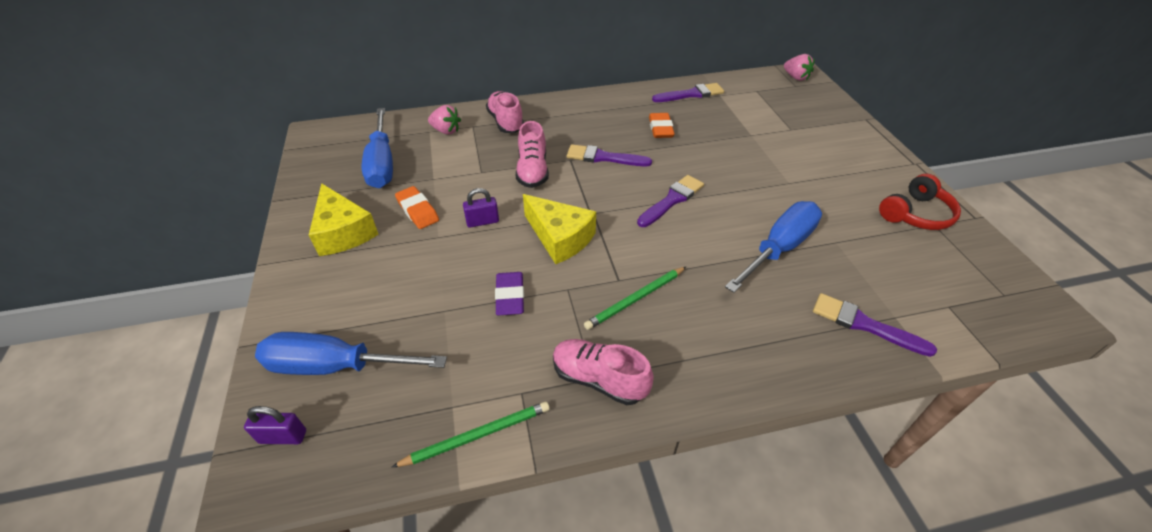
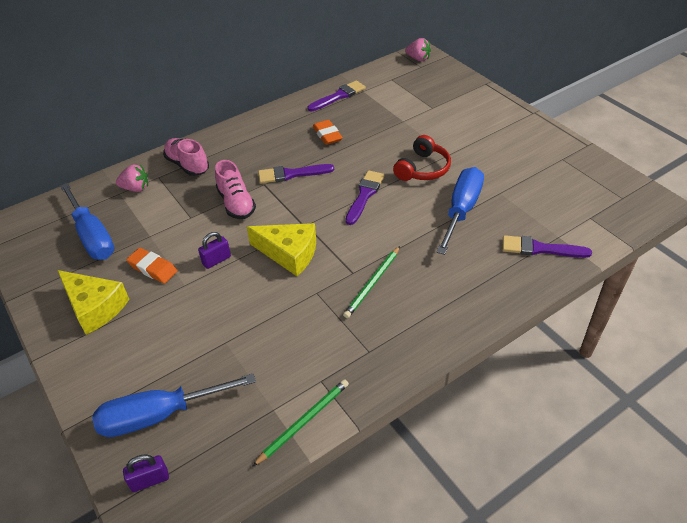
camera: 20 degrees left, 0 degrees up
(510, 297) = (273, 313): purple eraser -> none
(599, 379) = (373, 351): pink shoe -> none
(915, 214) = (547, 154): red headphones -> red headphones (423, 169)

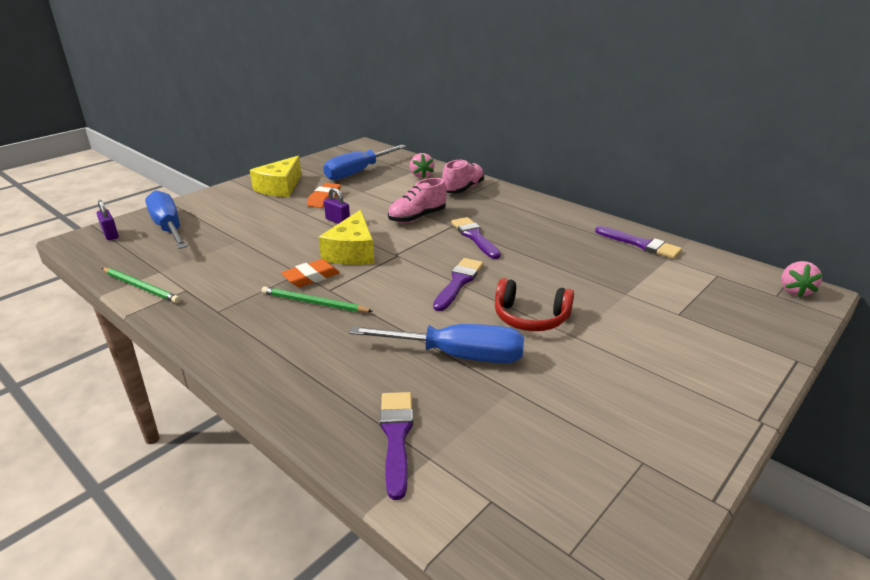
camera: 75 degrees right, 15 degrees down
(327, 135) = (556, 247): orange eraser -> orange eraser (311, 277)
(364, 195) = (458, 282): purple brush -> purple brush turned 75 degrees counterclockwise

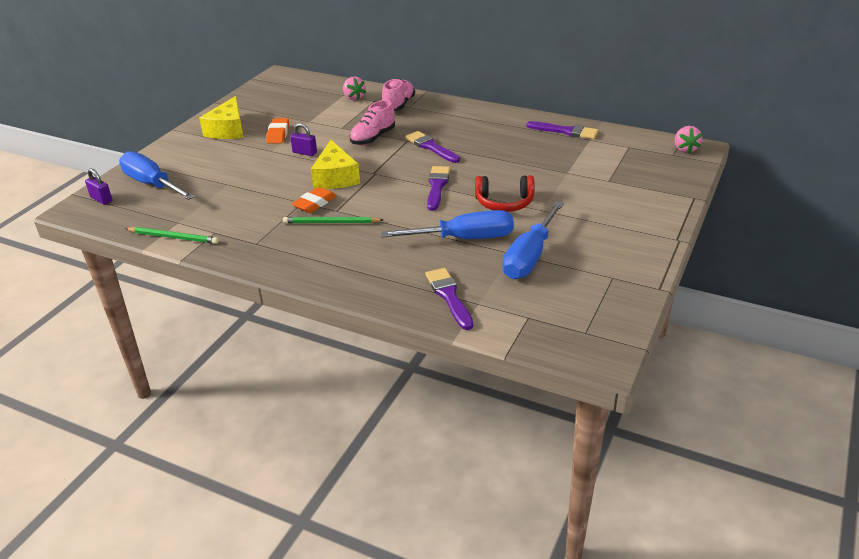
camera: 15 degrees left, 5 degrees up
(358, 172) = (292, 103): blue screwdriver -> blue screwdriver (530, 256)

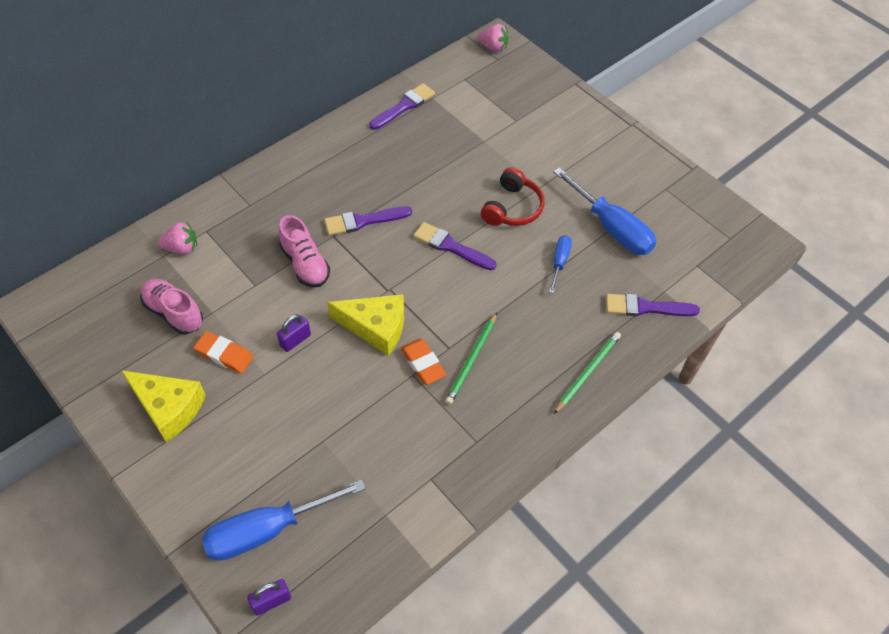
camera: 70 degrees left, 20 degrees up
(173, 237) = (419, 525): green pencil -> green pencil (588, 372)
(398, 105) = (238, 213): pink shoe -> pink shoe (174, 313)
(464, 239) = (559, 262): blue screwdriver -> blue screwdriver, size x0.52

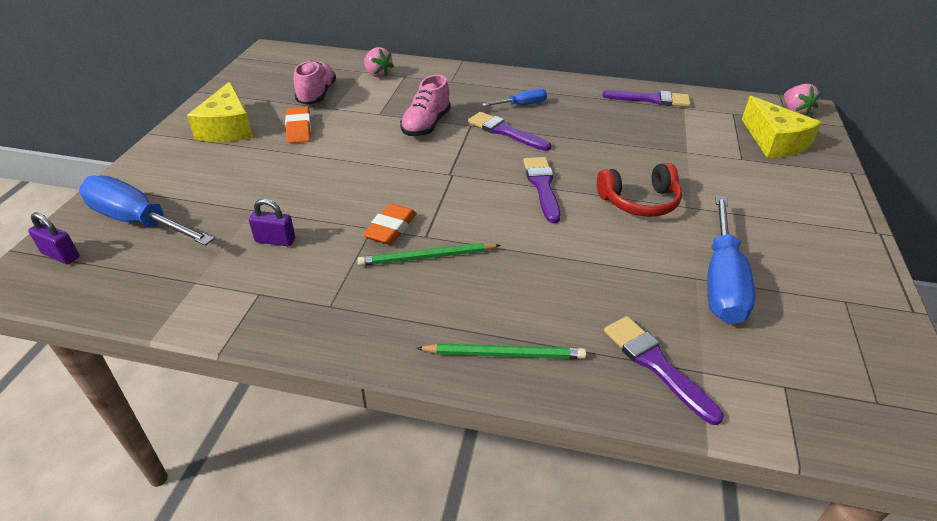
camera: 55 degrees right, 15 degrees down
(295, 340) = (345, 152): purple padlock -> purple padlock (275, 240)
(376, 327) = (402, 185): yellow cheese -> yellow cheese (774, 141)
(559, 262) = (621, 262): blue screwdriver -> blue screwdriver (522, 105)

